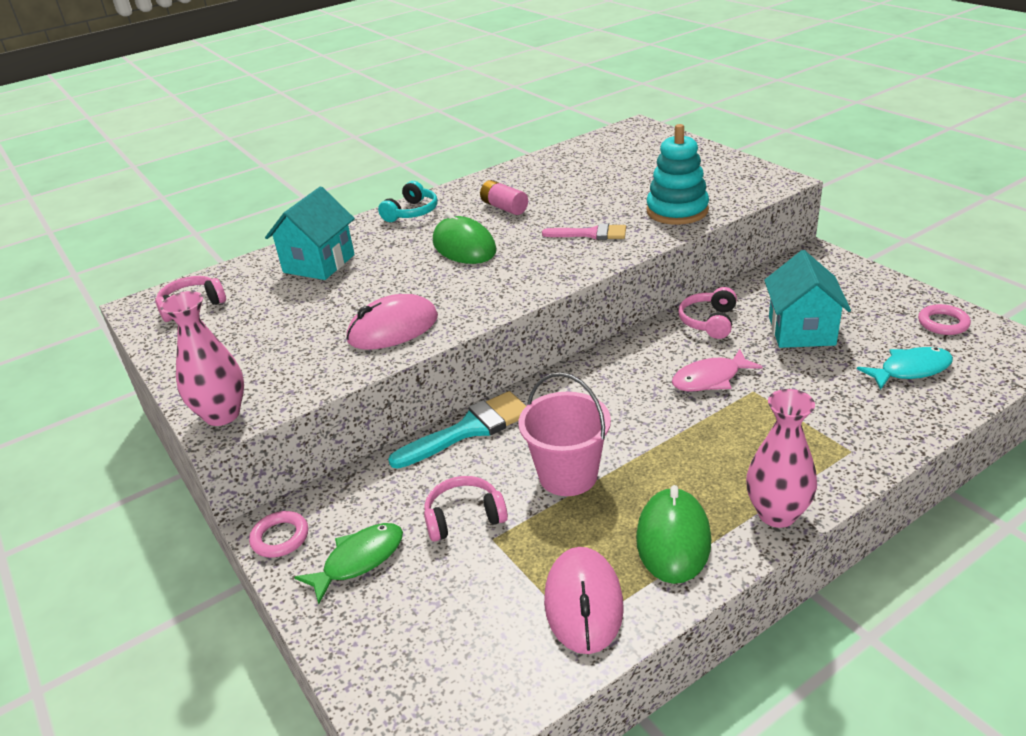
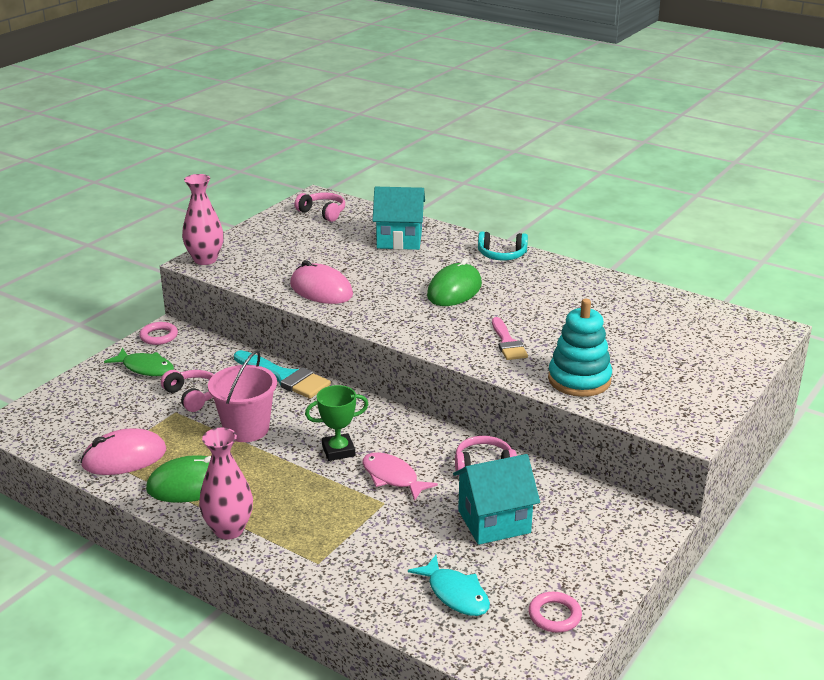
camera: 65 degrees right, 5 degrees down
(504, 207) = (535, 293): pink battery -> none
(646, 408) = (338, 451): none -> green trophy

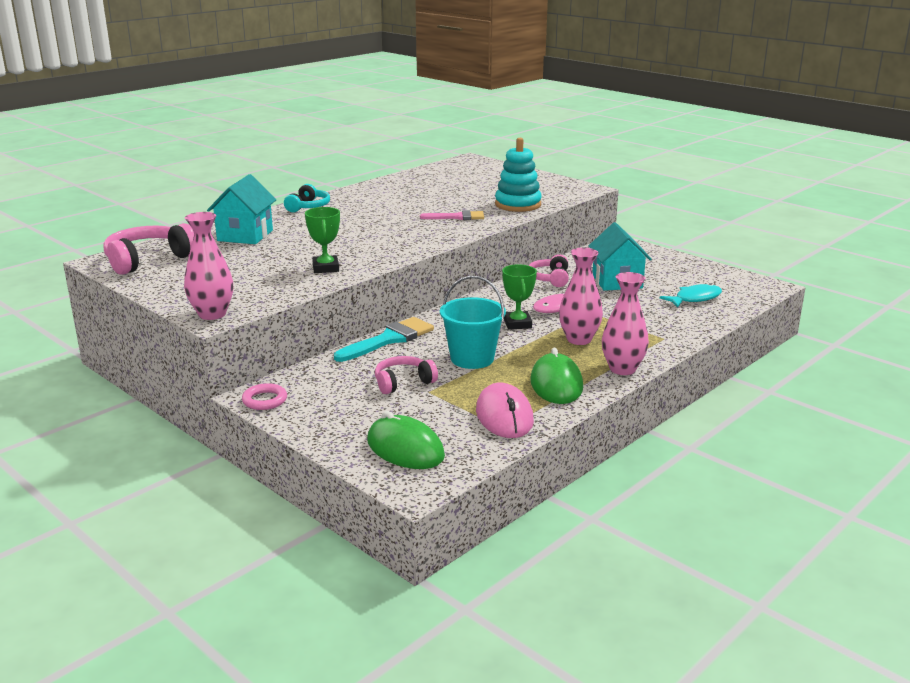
camera: 80 degrees left, 5 degrees down
(145, 368) = (332, 407): green fish -> none
(246, 429) = (472, 358): pink bucket -> turquoise bucket
(303, 496) = (579, 339): none -> pink vase
(321, 290) = (325, 268): pink mouse -> green trophy
(323, 213) = (148, 260): pink headphones -> pink headphones, size x1.62
(454, 290) = (361, 225): green mouse -> green mouse (405, 449)
(554, 615) = (712, 275): pink ring -> none

